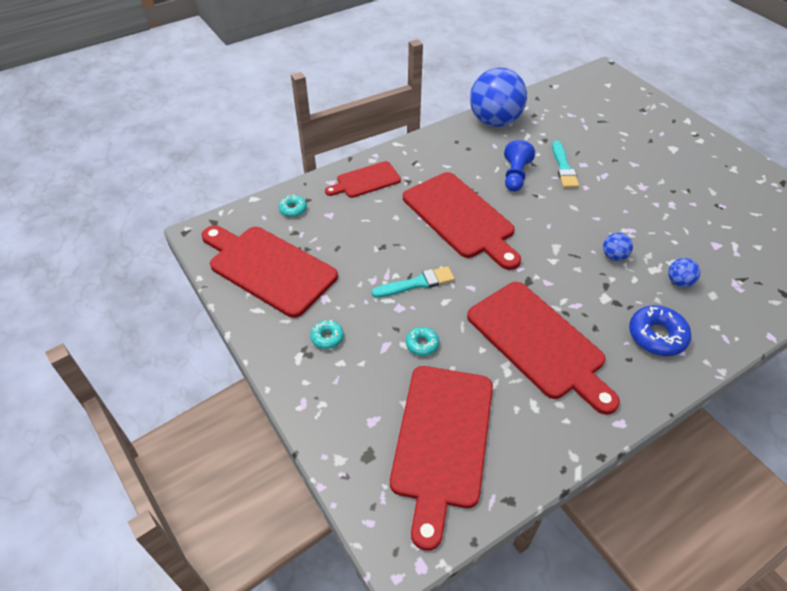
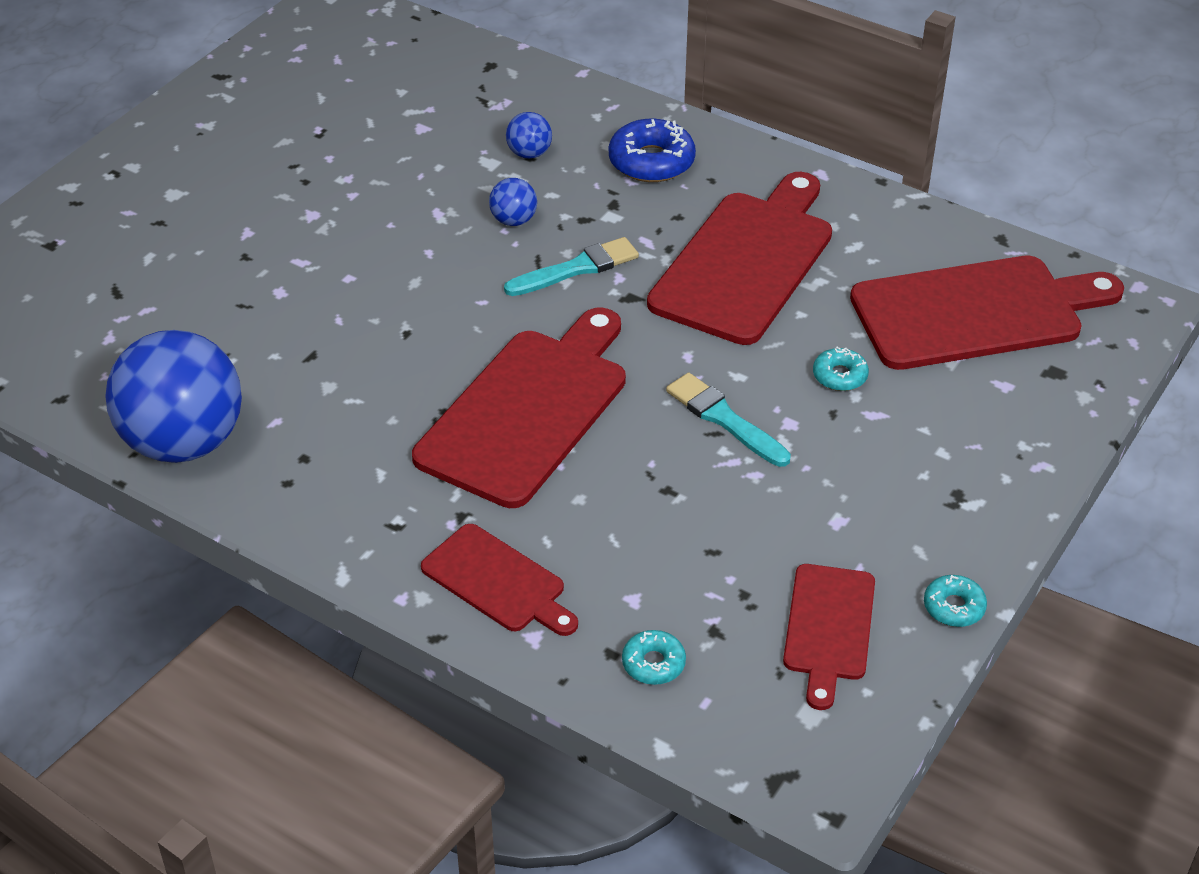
camera: 115 degrees left, 5 degrees down
(268, 268) = (828, 628): red cutting board -> red cutting board, size x0.56
(327, 337) = (911, 485): turquoise donut -> turquoise donut (954, 607)
(515, 176) = (363, 370): blue pawn -> none
(563, 167) = (303, 314): turquoise brush -> turquoise brush (576, 268)

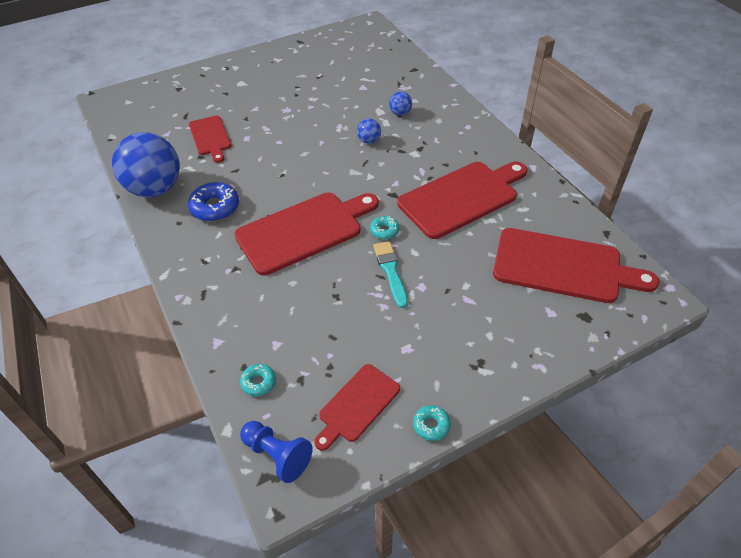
camera: 30 degrees right, 5 degrees up
(498, 582) = (224, 307): red cutting board -> red cutting board (210, 137)
(576, 268) = (379, 172): turquoise brush -> none
(651, 161) = (453, 134): blue donut -> blue donut (215, 207)
(768, 745) = (277, 455): none -> blue pawn
(840, 376) = (465, 272): turquoise donut -> turquoise donut (384, 231)

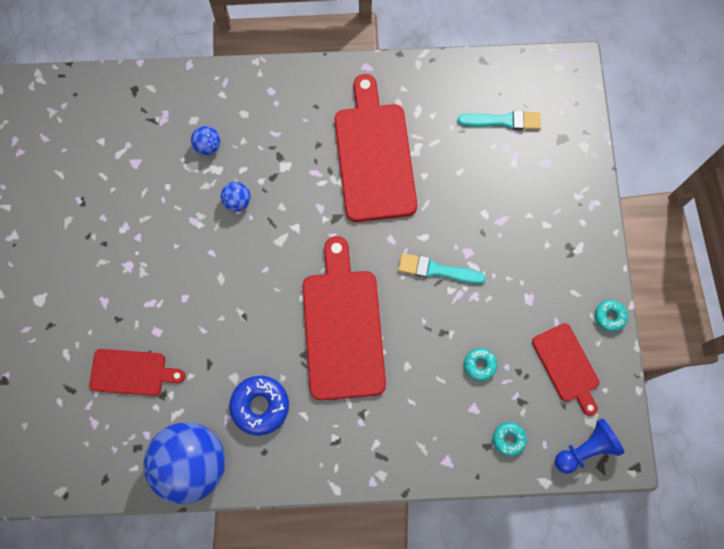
camera: 65 degrees left, 25 degrees up
(384, 231) = (382, 251): turquoise donut -> turquoise donut (479, 365)
(563, 267) = (503, 121): red cutting board -> turquoise brush

